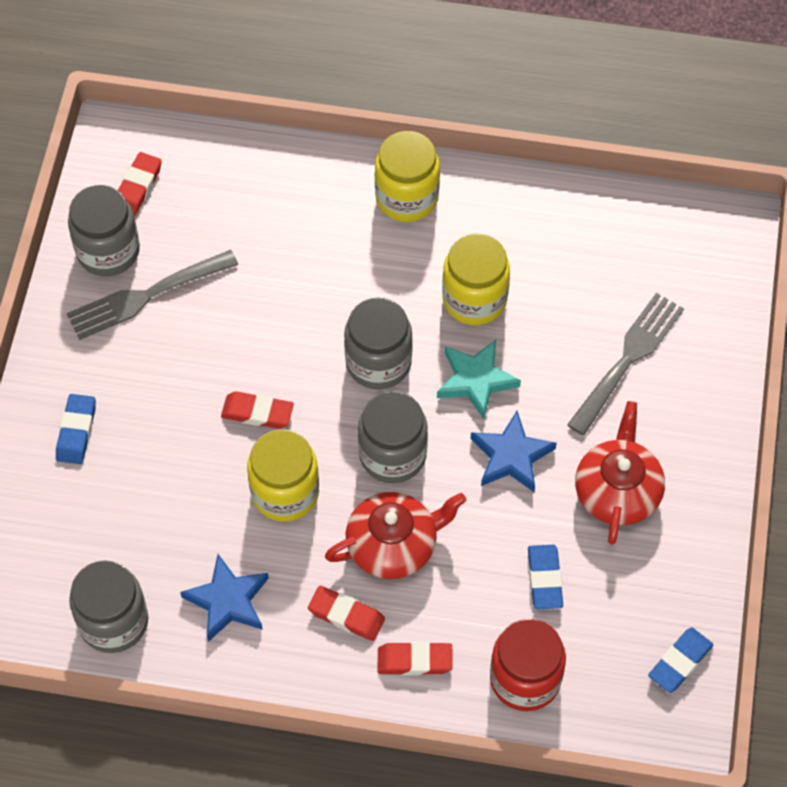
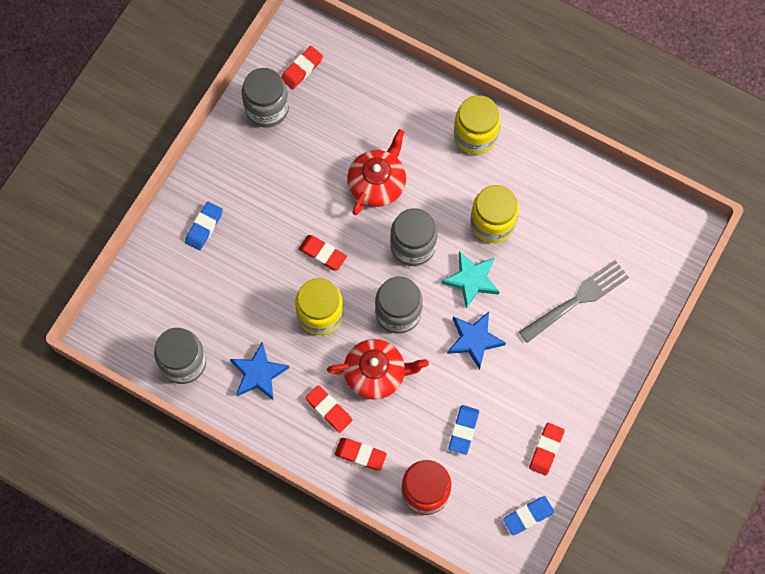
camera: 20 degrees right, 10 degrees up
(146, 296) = (280, 149): grey fork -> none
(617, 491) = (534, 388): red teapot -> red teapot (377, 183)
(667, 566) = (546, 449): none -> red eraser

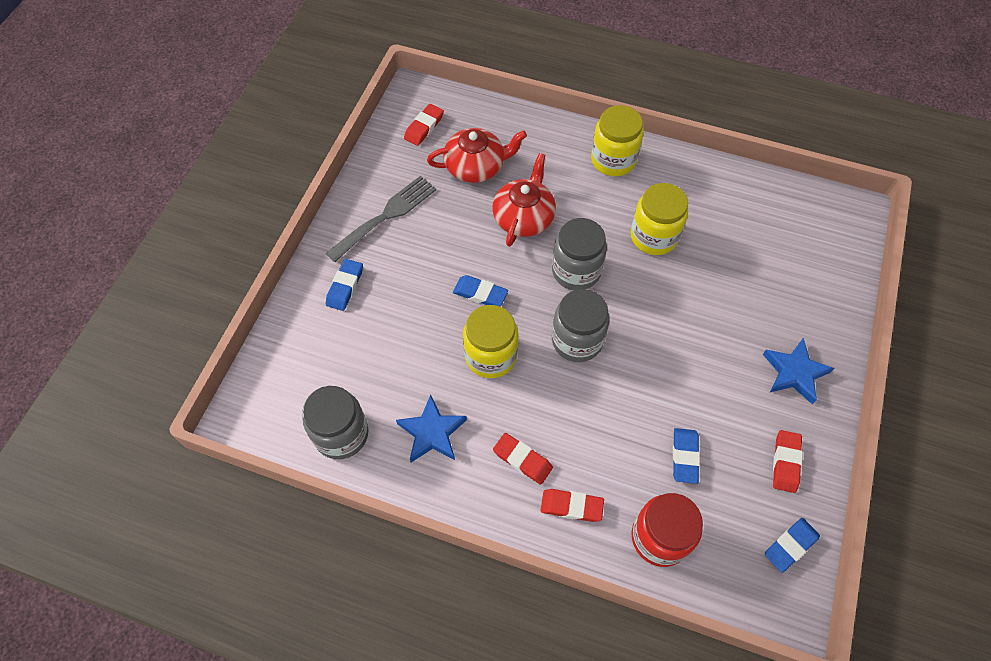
camera: 10 degrees left, 10 degrees down
(267, 108) = (395, 166): grey jar -> none
(322, 254) = (480, 293): red eraser -> blue eraser
(376, 373) = (568, 409): red teapot -> red teapot (476, 166)
(471, 280) = (648, 295): turquoise star -> none
(474, 340) = (668, 355): blue star -> blue star (794, 372)
(577, 299) = (766, 296): grey fork -> grey fork (386, 216)

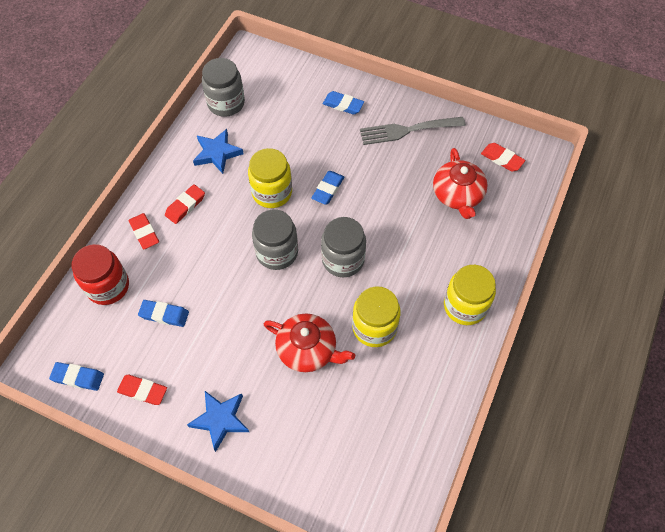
camera: 95 degrees right, 0 degrees up
(386, 216) = (407, 130): grey fork -> grey fork turned 120 degrees clockwise
(524, 217) = (401, 226): red teapot -> red teapot (308, 349)
(571, 506) = (144, 233): red eraser -> red eraser turned 45 degrees counterclockwise
(790, 545) = (78, 377): blue eraser -> blue eraser turned 45 degrees counterclockwise

